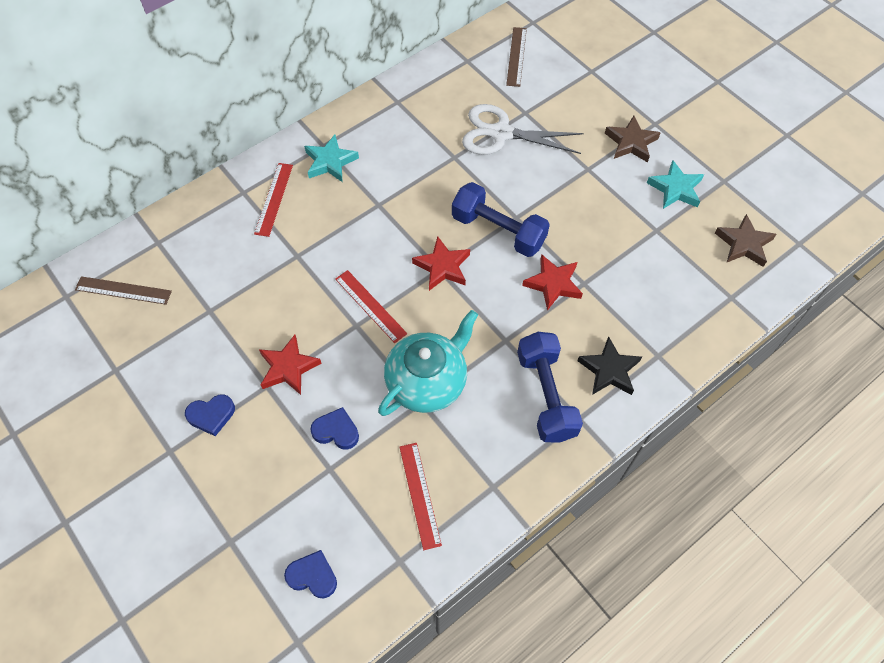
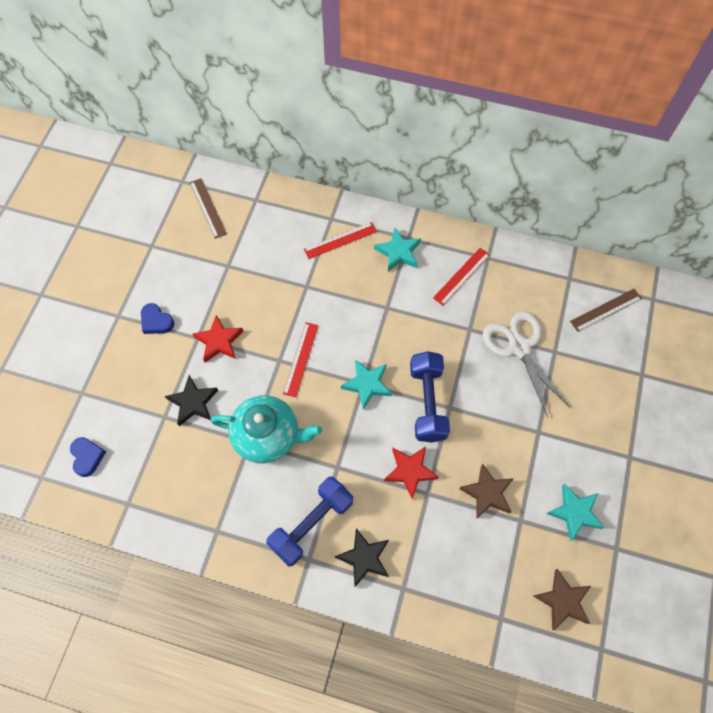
camera: 55 degrees right, 5 degrees up
(336, 431) = (193, 402): blue heart -> black star
(419, 495) = (181, 486): red ruler -> red ruler (461, 276)
(442, 267) = (367, 384): red star -> turquoise star
(631, 142) = (593, 449): brown star -> brown star (487, 493)

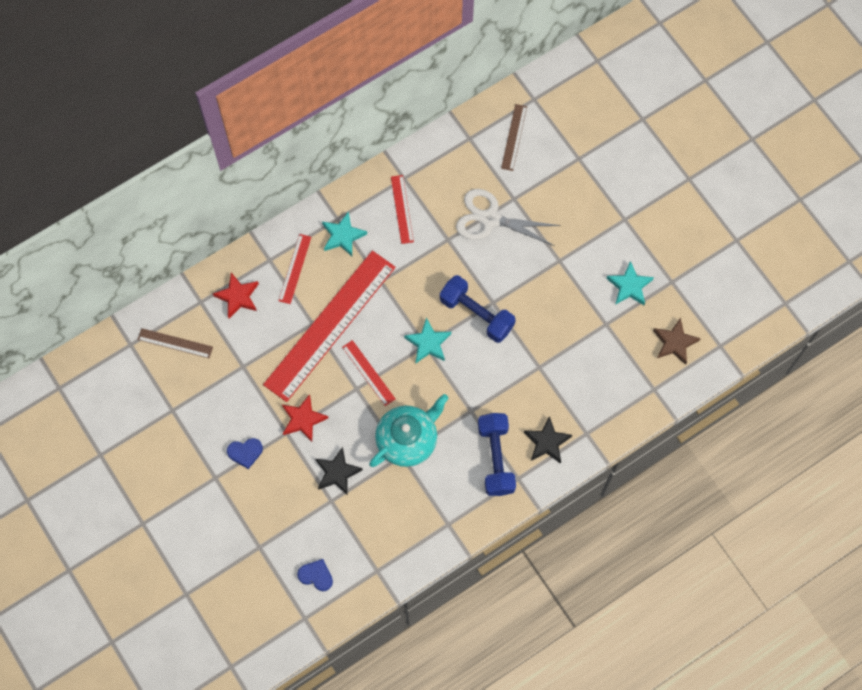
camera: 50 degrees left, 5 degrees up
(316, 300) = (330, 325): none -> red ruler
(410, 471) = (514, 366): red star -> red star (238, 296)
(487, 493) = (571, 329): brown star -> none

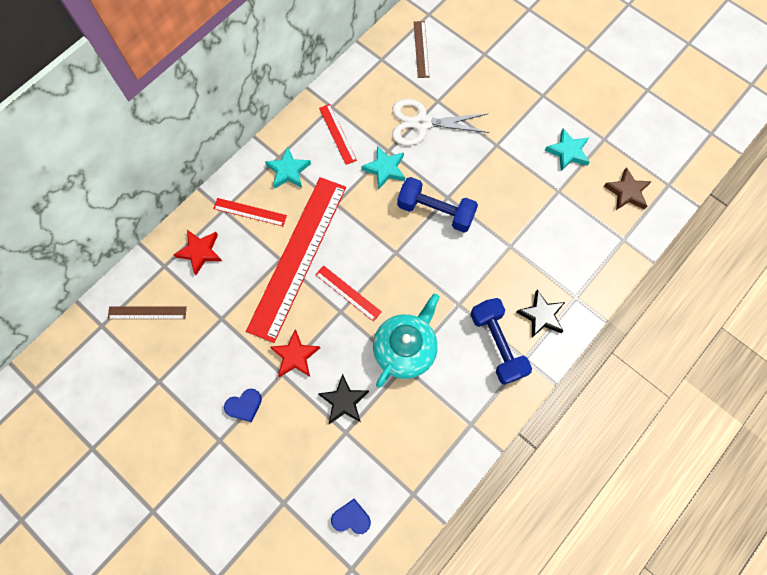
camera: 15 degrees left, 0 degrees up
(295, 268) = (250, 212): red ruler -> red ruler turned 75 degrees counterclockwise
(428, 343) = (398, 250): turquoise star -> turquoise star (385, 169)

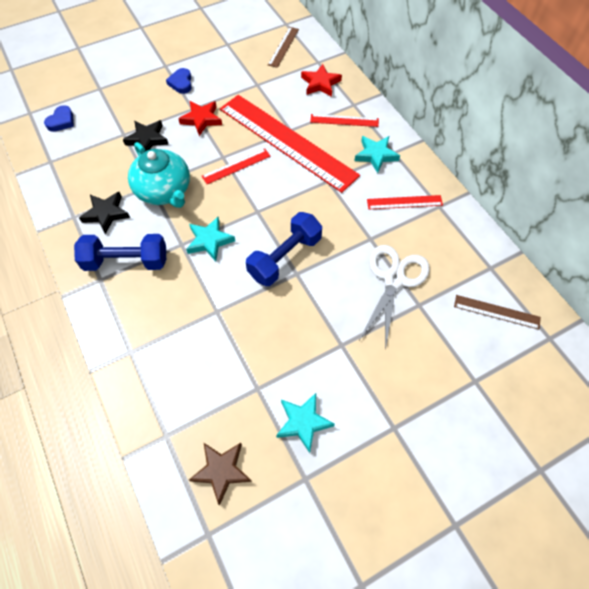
camera: 110 degrees right, 10 degrees down
(250, 212) = (344, 120): red ruler -> red ruler turned 60 degrees clockwise
(385, 169) = (350, 229): turquoise star -> turquoise star (209, 241)
(541, 315) = (131, 310): black star -> black star (106, 213)

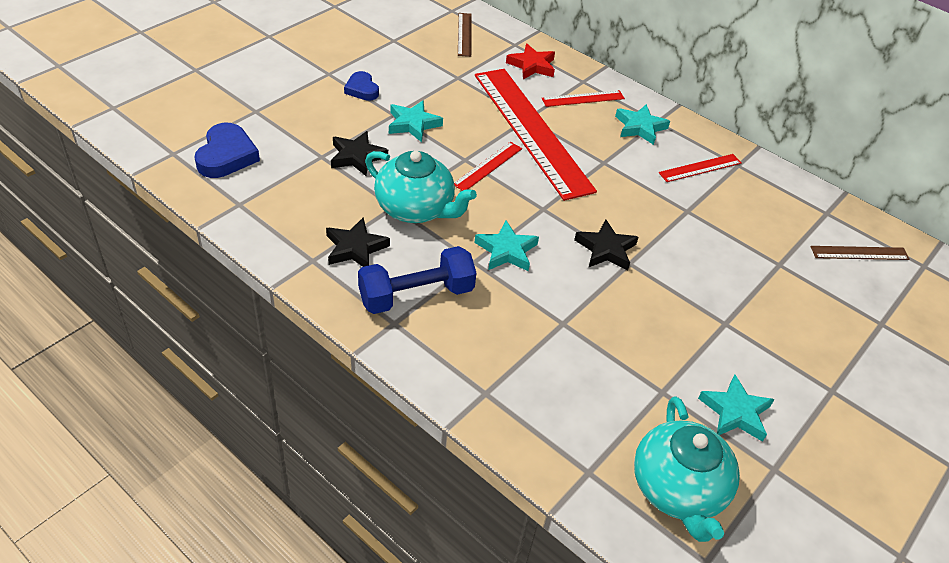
camera: 25 degrees left, 15 degrees down
(61, 121) = (226, 156): blue heart -> blue heart, size x1.60
(201, 119) = (413, 124): red star -> turquoise star
(221, 471) = (678, 489): brown star -> turquoise teapot
(285, 257) = (606, 249): blue dumbbell -> black star
(287, 141) = (531, 130): red ruler -> red ruler turned 45 degrees clockwise
(394, 279) = (738, 245): white scissors -> none

